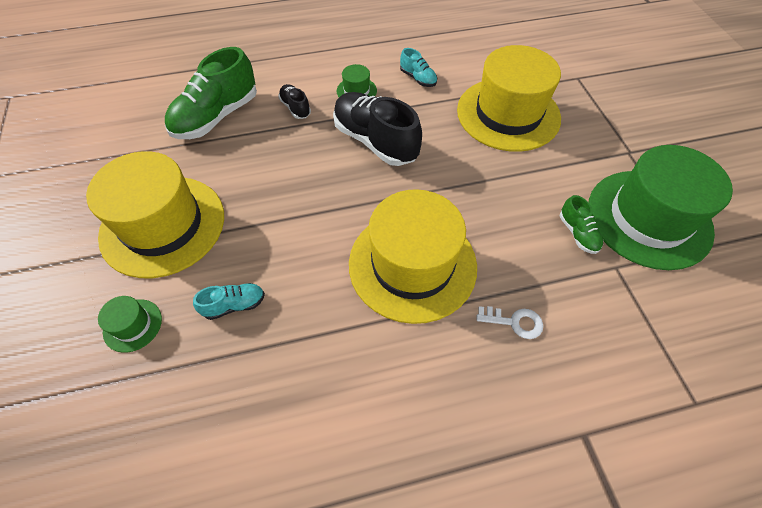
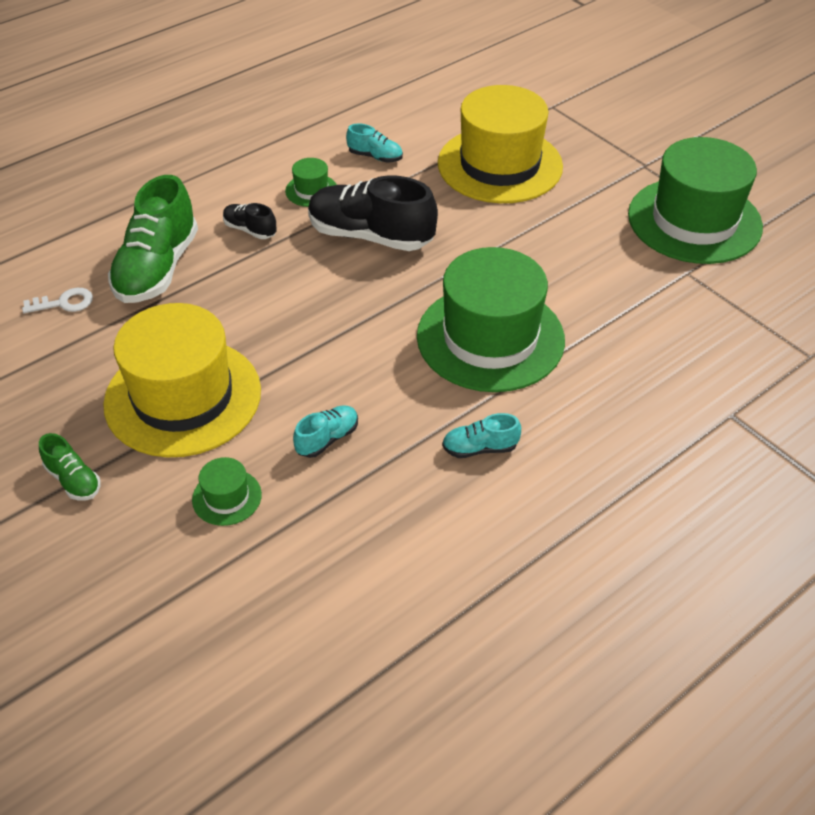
camera: 25 degrees left, 10 degrees down
(342, 367) = (480, 448): none -> turquoise shoe
(412, 264) = (490, 338): yellow hat -> green hat
(514, 322) = (620, 351): white key -> white key (64, 303)
(577, 233) = (635, 256): green shoe -> green shoe (73, 480)

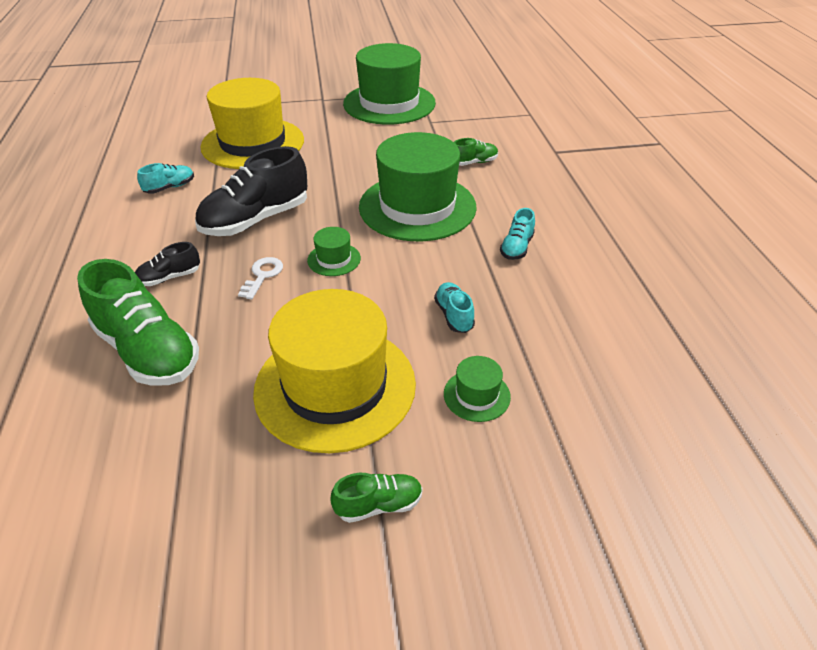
camera: 60 degrees left, 5 degrees down
(64, 303) = (115, 438): white key -> white key (262, 275)
(311, 190) = (165, 230): green hat -> green hat (334, 259)
(627, 348) = (474, 162): none -> green shoe

